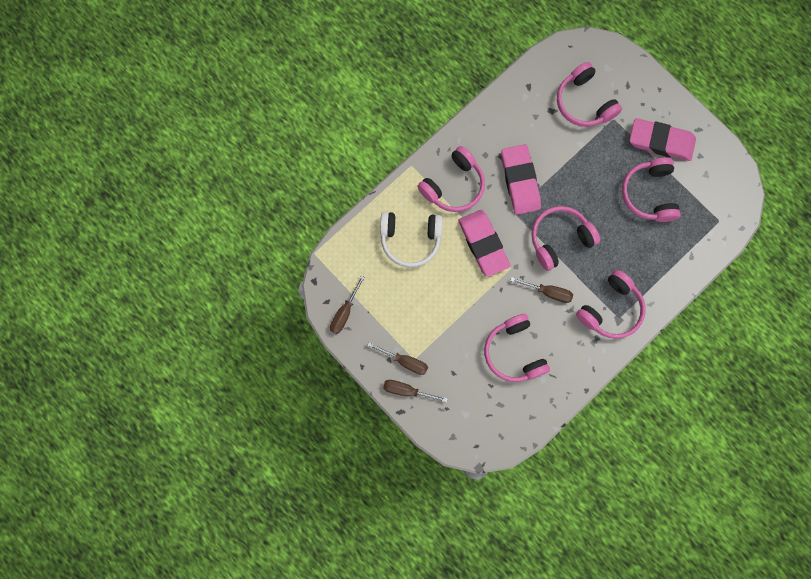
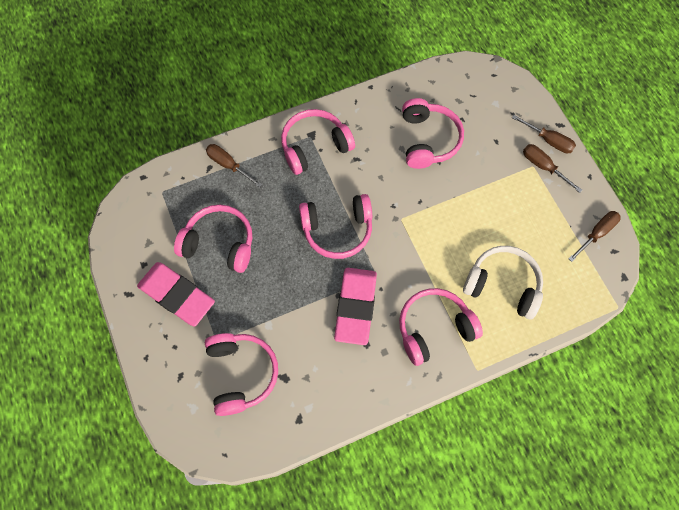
camera: 160 degrees left, 10 degrees down
(483, 244) = (422, 253): pink eraser -> none
(548, 292) = (371, 183): brown screwdriver -> brown screwdriver (229, 165)
(649, 194) = (219, 243): pink headphones -> pink headphones turned 90 degrees counterclockwise

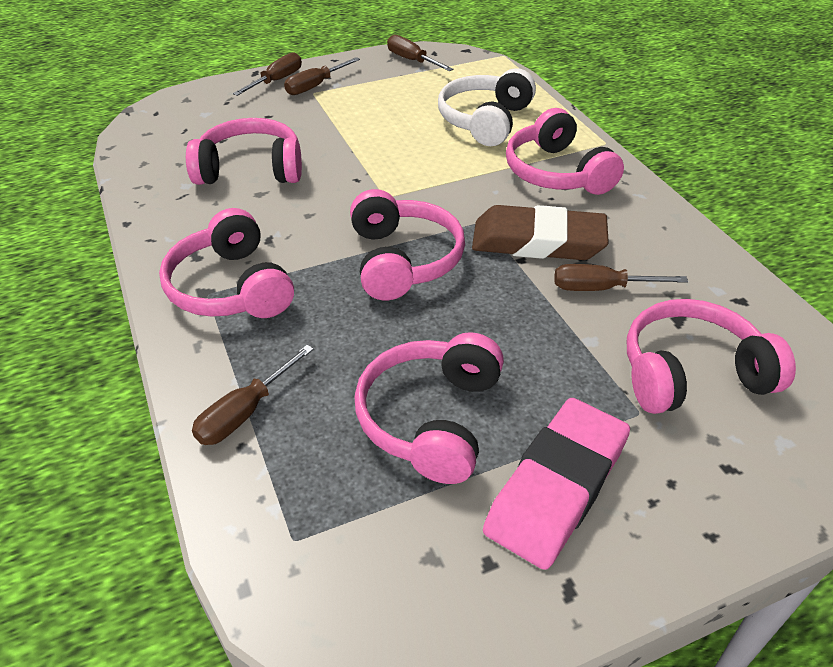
camera: 90 degrees left, 25 degrees down
(311, 338) = (601, 288): none -> brown screwdriver
(355, 307) = (538, 241): pink eraser -> brown eraser

